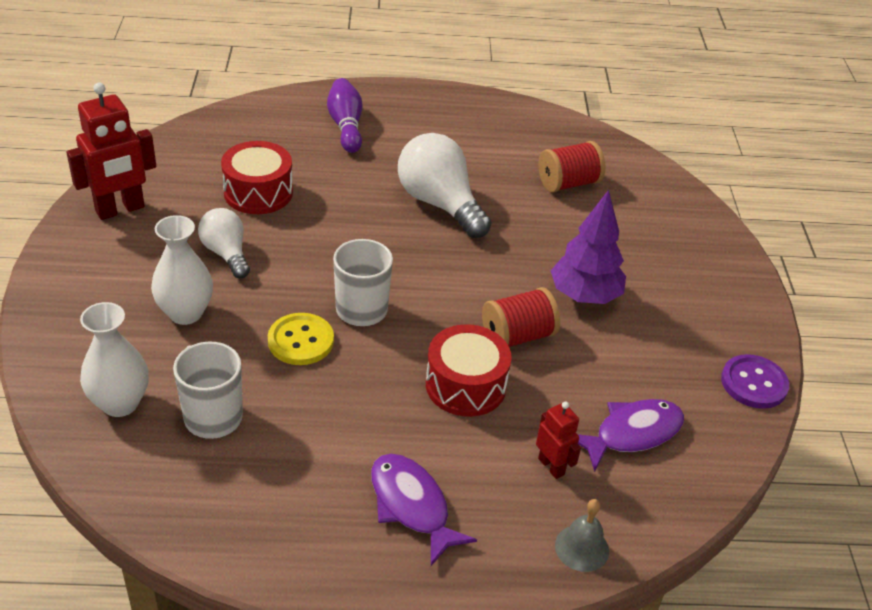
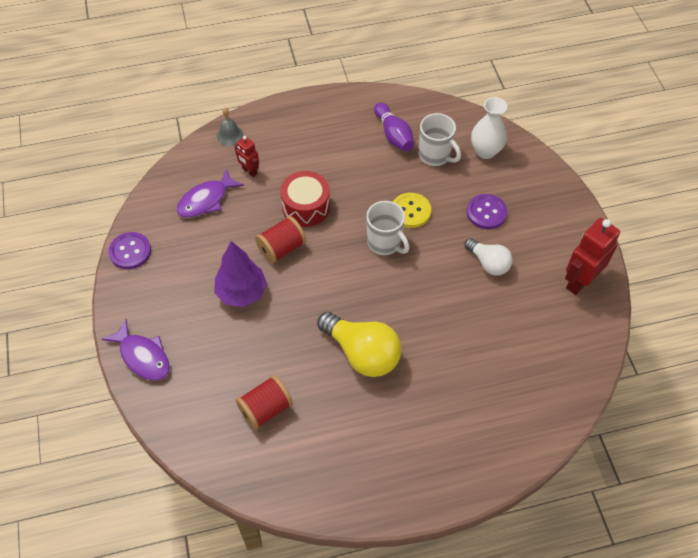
camera: 170 degrees right, 15 degrees up
(185, 313) = (486, 212): white vase -> purple button
(258, 192) = (498, 325): red drum -> none
(346, 126) = (469, 427): purple bowling pin -> purple bowling pin (393, 135)
(412, 506) = (316, 135): purple fish -> purple fish (143, 356)
(440, 204) = (362, 353): white light bulb -> yellow light bulb

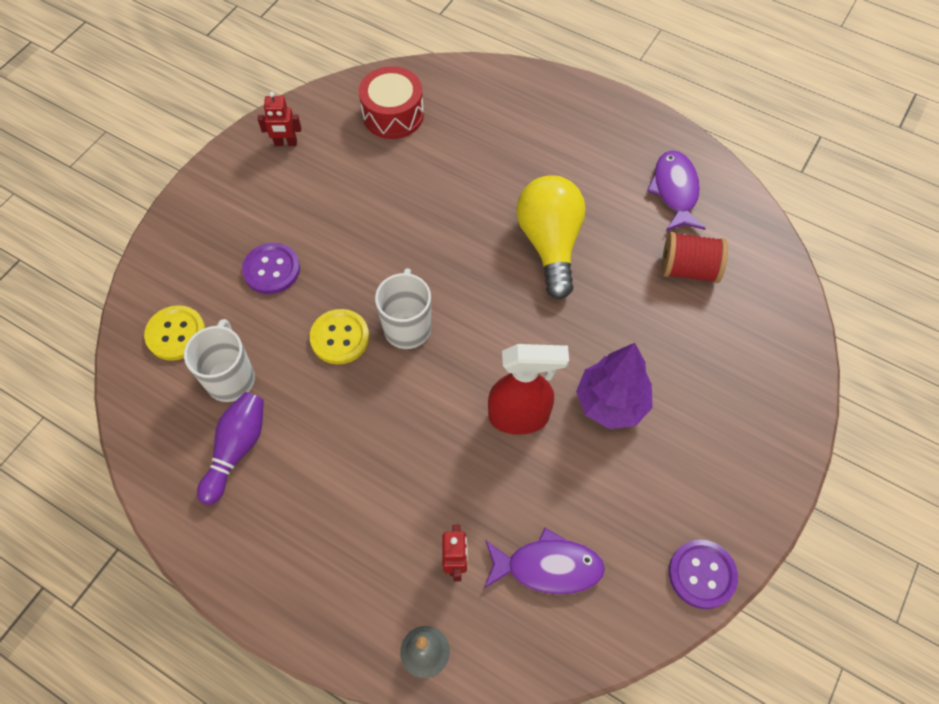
camera: 135 degrees left, 5 degrees up
(143, 356) = (777, 421): purple fish -> purple fish (675, 191)
(282, 248) = (519, 417): red spool -> red spray bottle
(306, 207) = (441, 446): red drum -> red drum (393, 115)
(485, 151) = (176, 334): white vase -> yellow button
(488, 263) = (338, 223): white light bulb -> none
(579, 281) = (286, 143): red robot -> red robot, size x0.54

